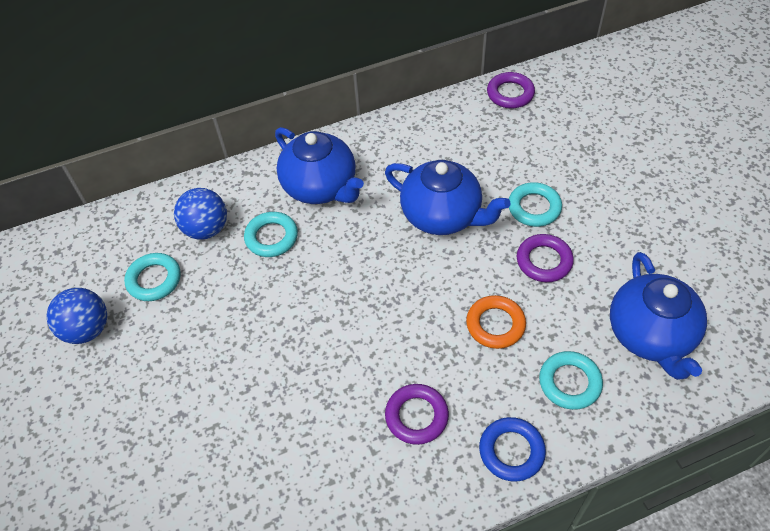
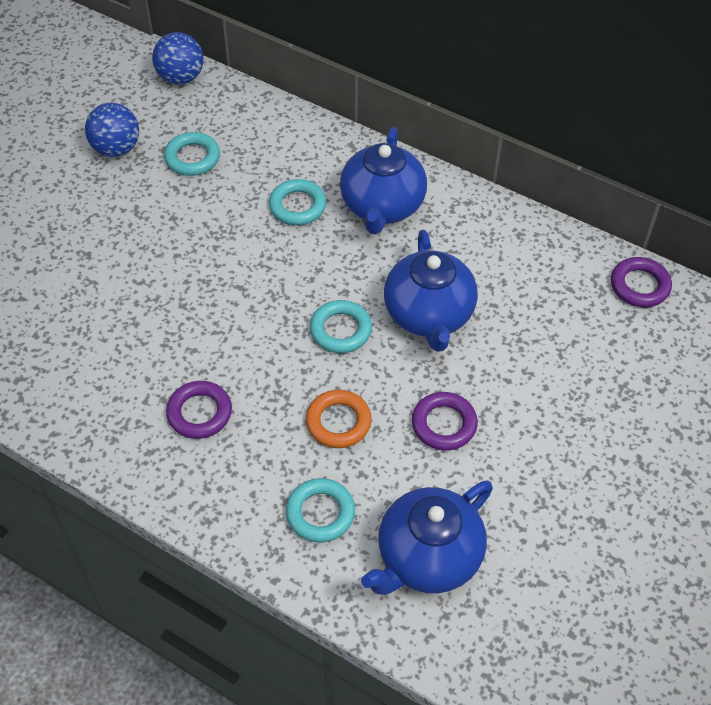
camera: 50 degrees right, 0 degrees up
(206, 229) = (269, 158): blue ball -> blue ball (181, 77)
(511, 451) = (216, 502): blue ring -> none
(534, 208) = (503, 383): turquoise ring -> turquoise ring (340, 330)

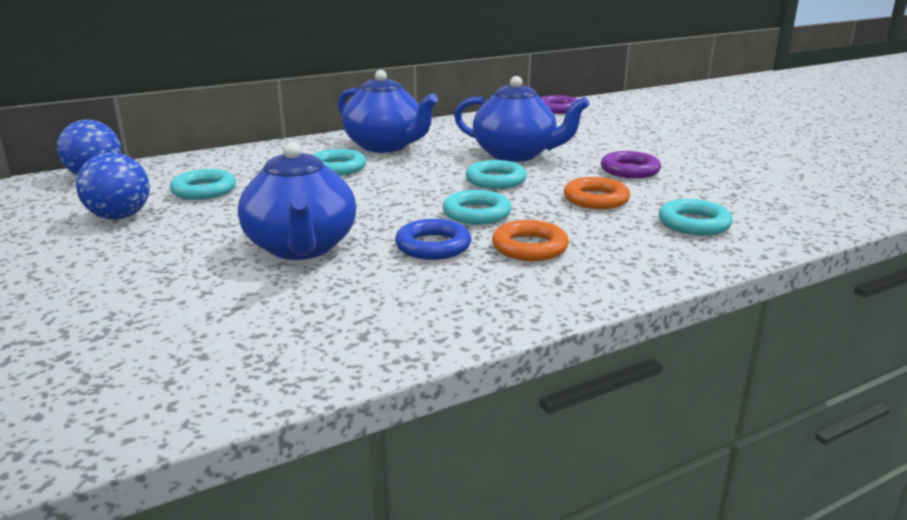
camera: 60 degrees left, 30 degrees down
(168, 352) = (433, 246): none -> blue ring
(199, 413) = (529, 247): purple ring -> orange ring
(250, 351) = (476, 213): none -> turquoise ring
(427, 557) = (762, 199): blue teapot -> blue teapot (301, 248)

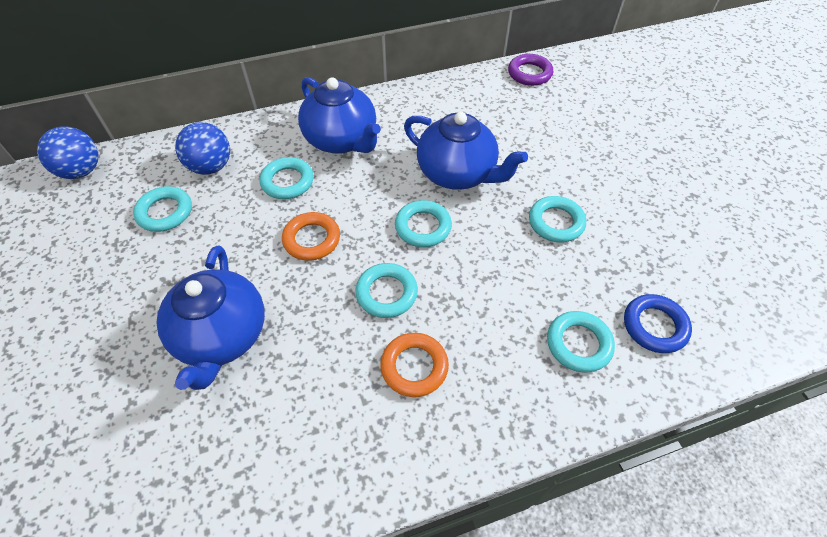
camera: 10 degrees right, 30 degrees up
(120, 217) = (88, 254): blue ball -> blue ball (211, 167)
(433, 246) = (332, 351): blue ring -> blue ring (654, 326)
(596, 199) = (503, 280): orange ring -> orange ring (312, 239)
(629, 170) = (556, 222): purple ring -> turquoise ring

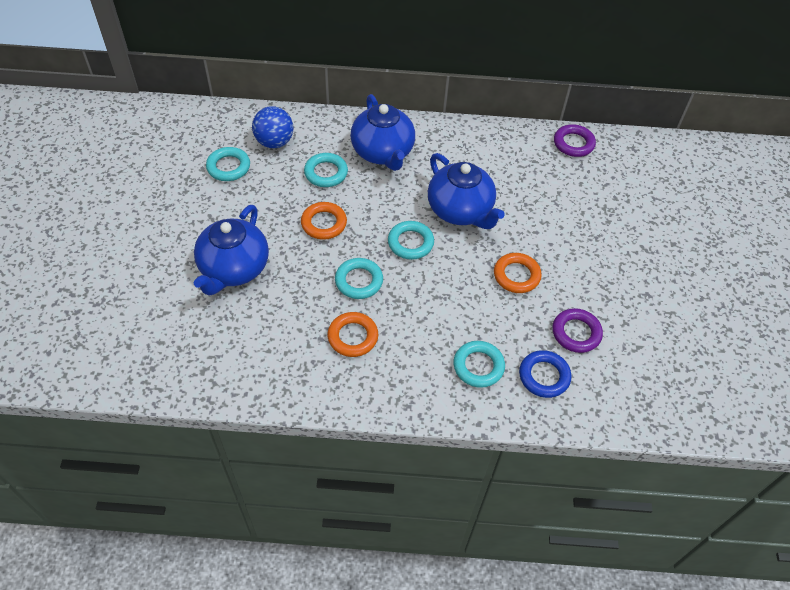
camera: 20 degrees right, 0 degrees up
(81, 171) = (181, 115): blue ball -> none
(556, 222) = (516, 275): turquoise ring -> orange ring
(654, 262) = (576, 333): none -> purple ring

